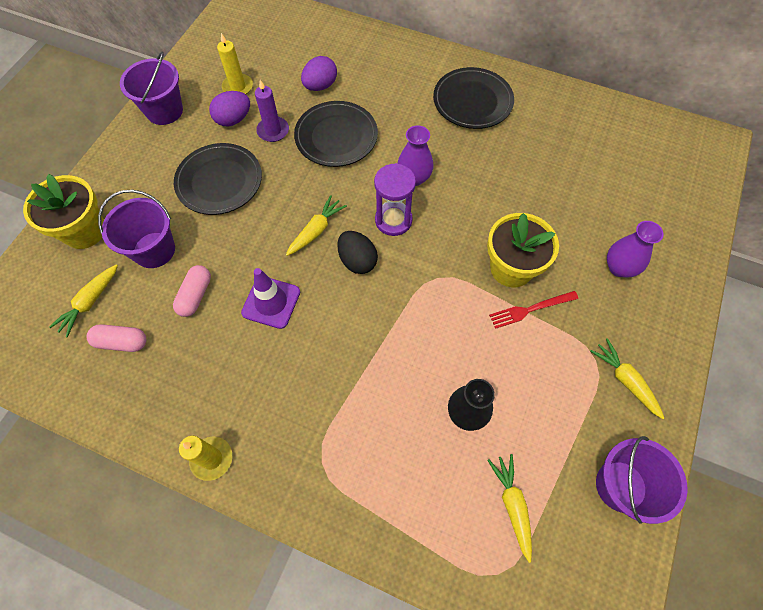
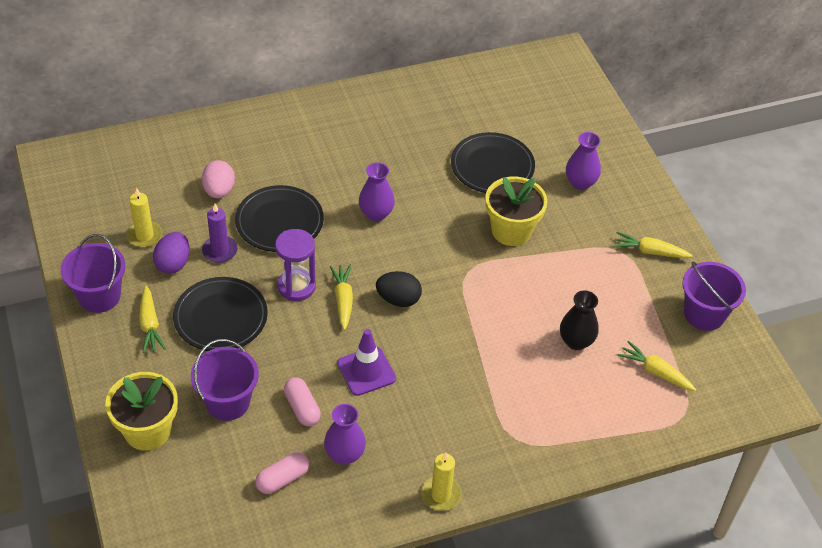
camera: 45 degrees left, 15 degrees down
(90, 302) = (221, 474): yellow carrot -> yellow carrot (150, 325)
(182, 359) = (344, 454): none -> purple vase
(320, 86) = (219, 191): purple egg -> pink egg
(393, 220) = (394, 254): purple hourglass -> purple hourglass (296, 286)
(472, 101) = (359, 128): black plate -> black plate (492, 167)
(530, 309) = (551, 249): red fork -> none

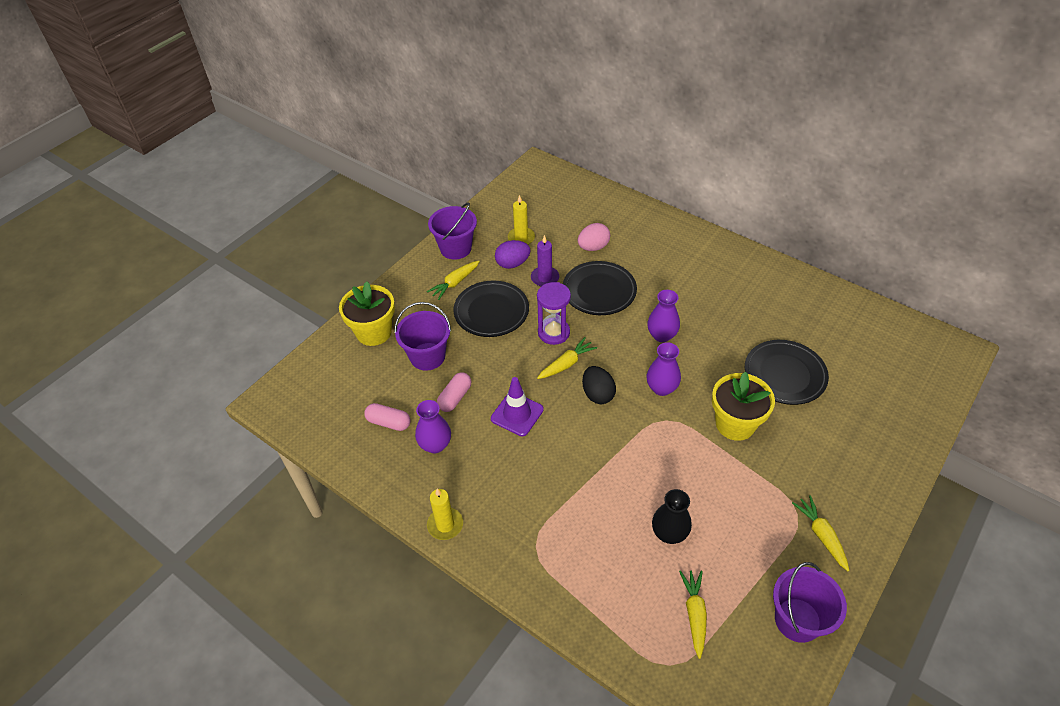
camera: 60 degrees right, 0 degrees up
(580, 183) = (837, 441): purple vase -> purple vase (661, 388)

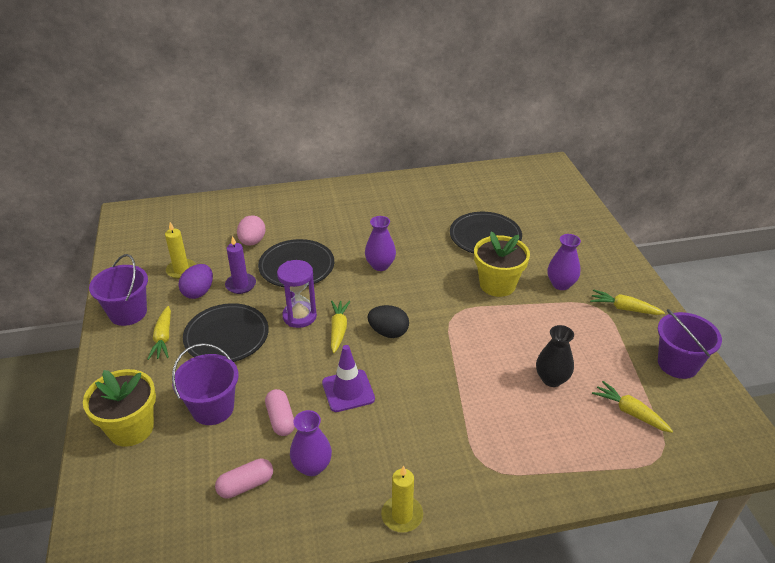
camera: 50 degrees left, 10 degrees down
(661, 388) = (425, 297): purple vase -> purple vase (561, 284)

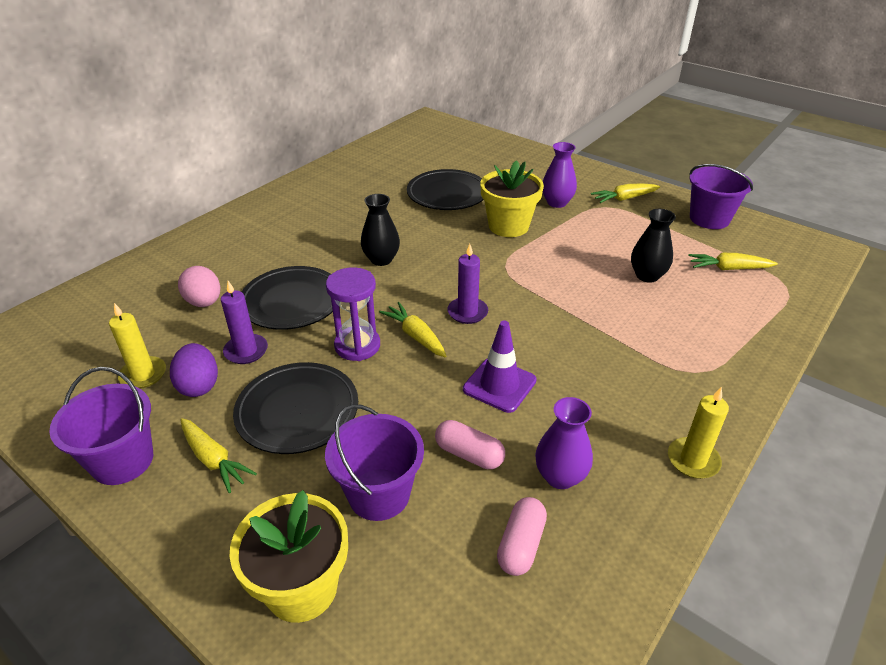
camera: 40 degrees left, 0 degrees up
(380, 265) = (381, 259): purple vase -> black vase
(388, 332) = (467, 312): black egg -> purple candle

